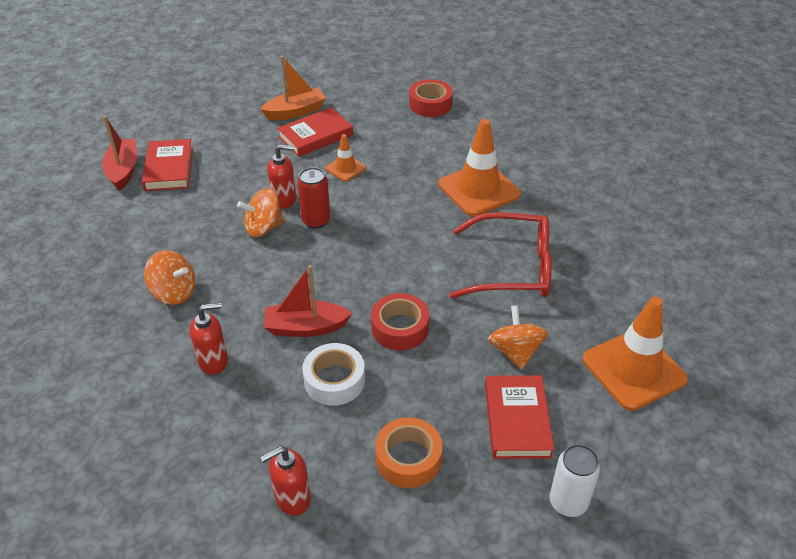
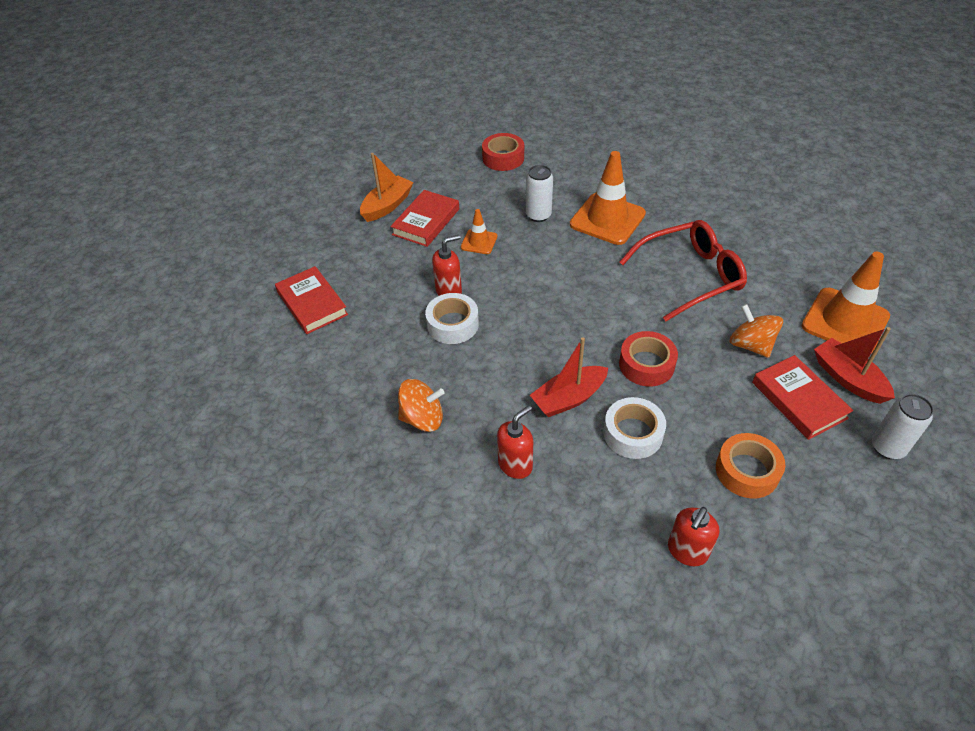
camera: 25 degrees left, 5 degrees up
(123, 170) = (266, 322): red boat -> red boat (848, 378)
(263, 228) = (453, 324): orange spinning top -> white tape
(316, 221) = (494, 299): red can -> none
(418, 164) = (538, 215): none -> white can

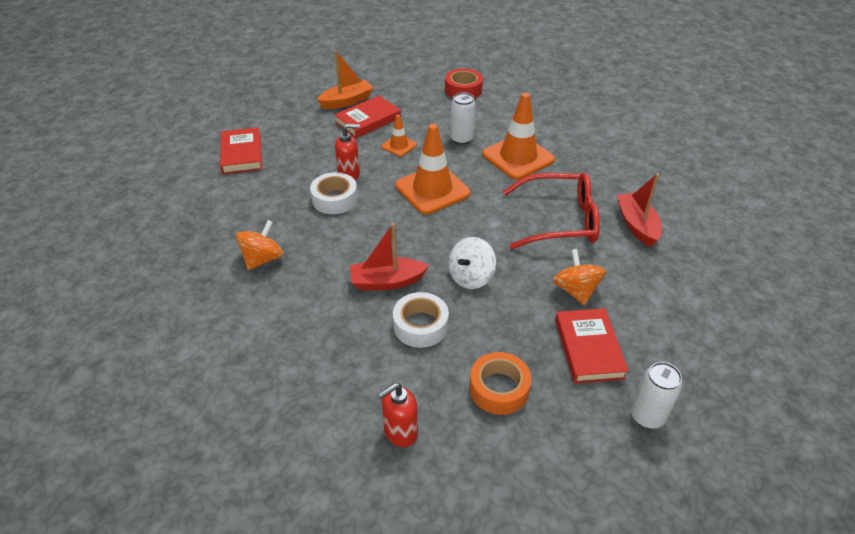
camera: 20 degrees right, 5 degrees down
(422, 418) = (263, 259): orange spinning top -> orange spinning top turned 75 degrees counterclockwise
(515, 465) = (308, 316): red soap dispenser -> none
(646, 364) = (471, 277): red tape -> white spinning top
(845, 321) = (680, 299): orange traffic cone -> orange traffic cone (432, 189)
(848, 378) = (649, 346): red boat -> red boat (636, 225)

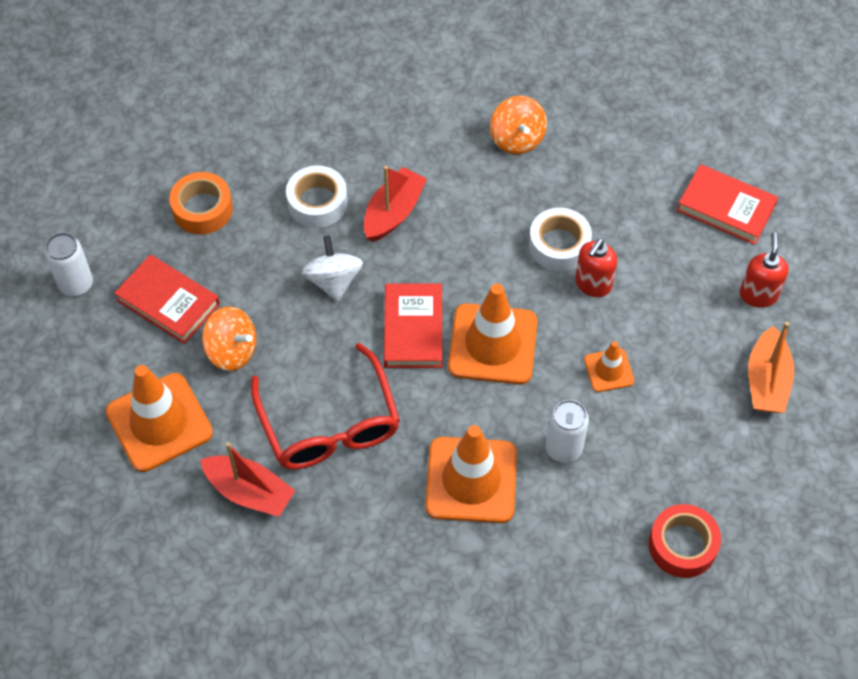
camera: 130 degrees right, 15 degrees up
(368, 120) = (696, 375): red book -> red book (413, 329)
(400, 432) = (234, 124): red soap dispenser -> red soap dispenser (758, 295)
(559, 220) = (329, 423): red glasses -> red glasses turned 60 degrees counterclockwise
(660, 290) = (159, 422): none -> orange traffic cone

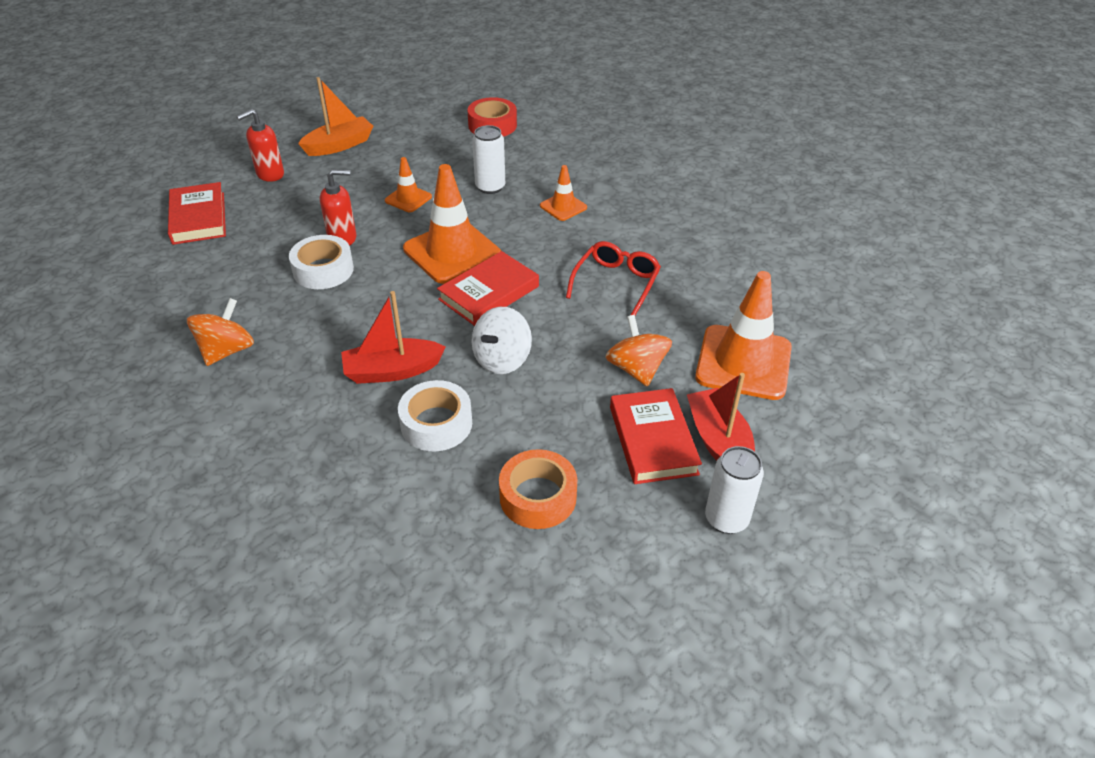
camera: 135 degrees left, 15 degrees down
(249, 492) = (714, 284): red boat -> red boat (719, 441)
(329, 423) = (616, 283): red glasses -> red glasses, size x0.65
(471, 480) = (563, 207): orange traffic cone -> orange traffic cone, size x0.51

